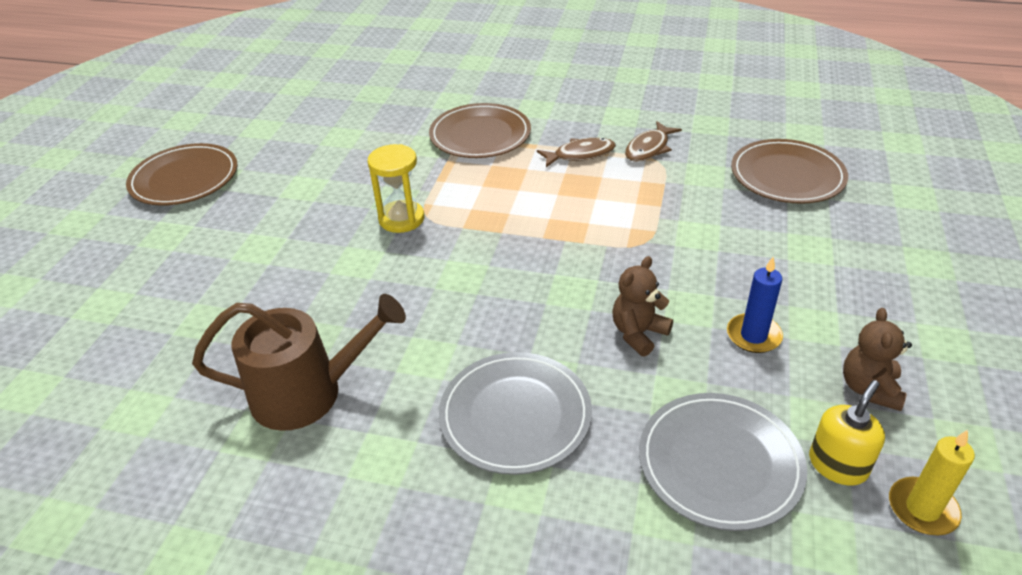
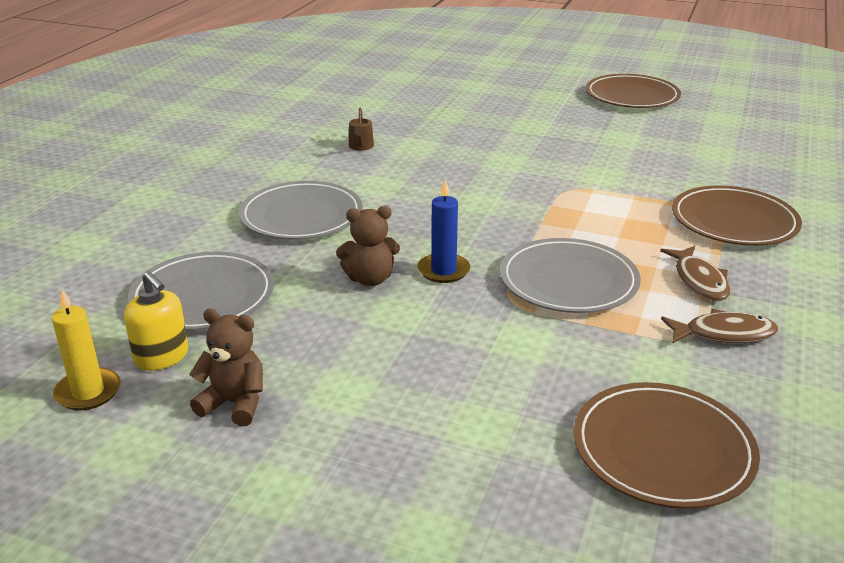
camera: 95 degrees right, 10 degrees down
(307, 393) = (361, 146): brown watering can -> brown watering can, size x0.40
(401, 219) = (567, 178): yellow hourglass -> none
(601, 214) = (568, 281): none -> grey plate
(638, 333) = (370, 279): brown teddy bear -> brown teddy bear turned 120 degrees clockwise
(649, 148) = (724, 334): brown fish -> brown fish turned 135 degrees clockwise
(753, 336) = (341, 345): blue candle -> blue candle (443, 270)

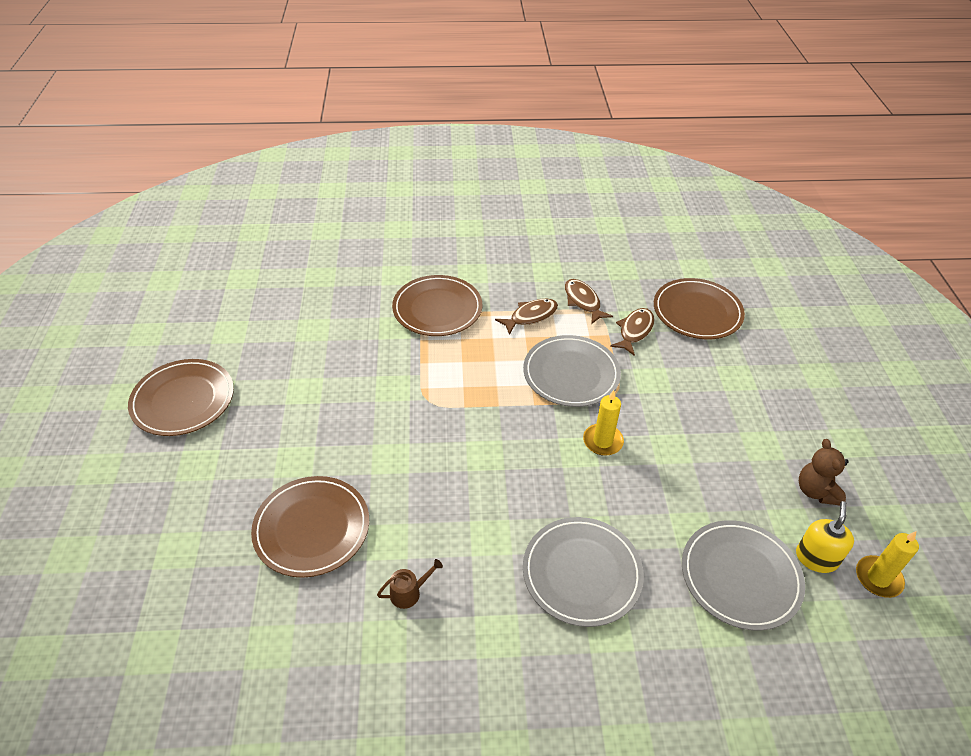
camera: 115 degrees left, 15 degrees up
(370, 279) = (643, 480): brown teddy bear -> none
(443, 270) = (602, 441): blue candle -> yellow candle
(454, 124) = (312, 528): none -> brown plate
(635, 360) = (634, 331): none -> brown fish

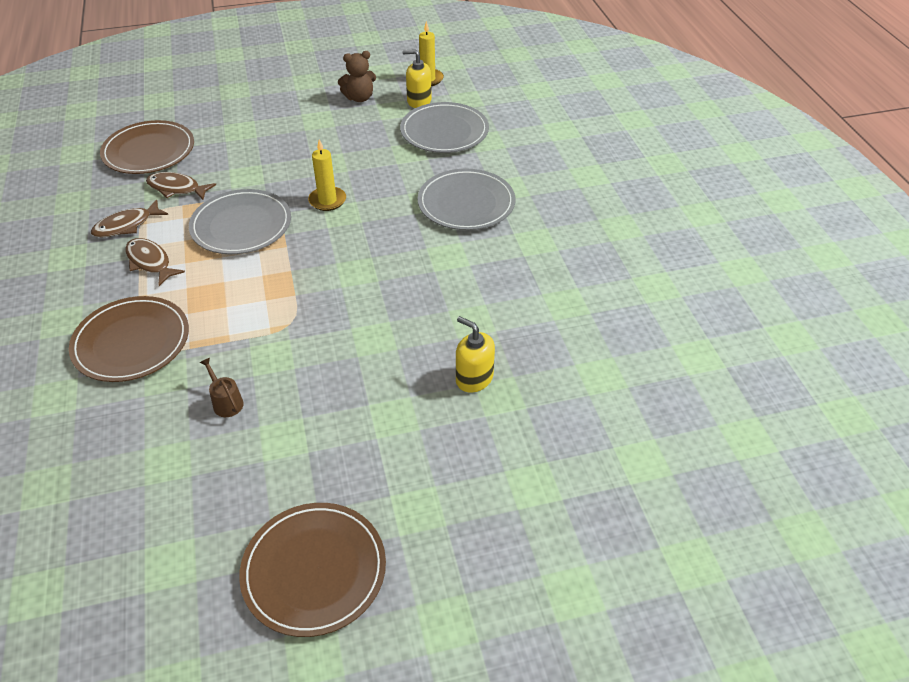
camera: 100 degrees left, 0 degrees up
(312, 528) = (474, 378): brown plate -> yellow soap dispenser
(409, 593) = (518, 296): brown watering can -> brown watering can (226, 402)

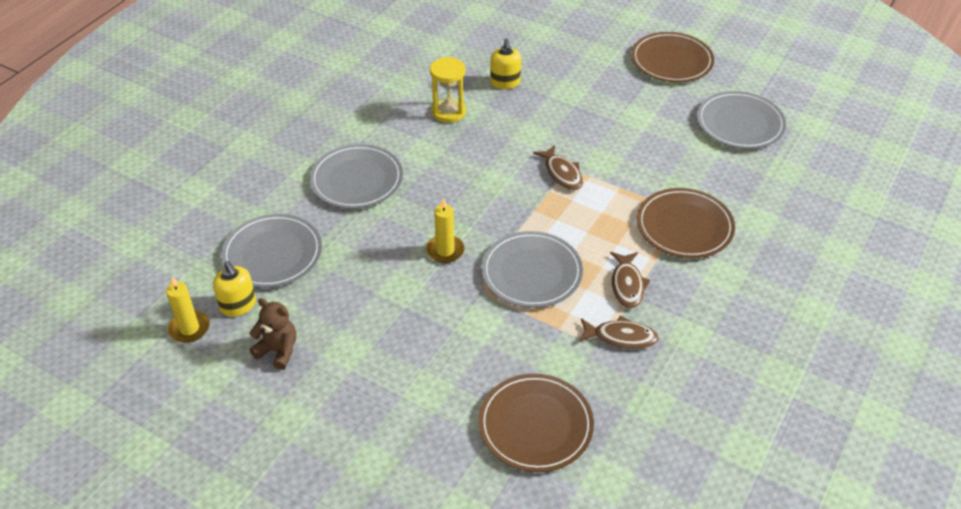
camera: 135 degrees left, 0 degrees up
(144, 521) = (740, 123): none -> grey plate
(176, 188) = (548, 352): brown fish -> brown fish (562, 173)
(226, 402) = (652, 152): brown watering can -> none
(481, 306) = (448, 112): none -> yellow hourglass

